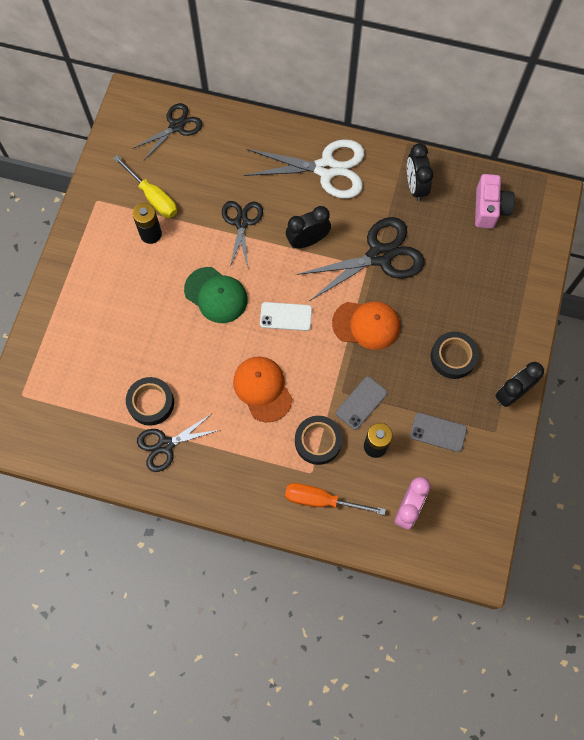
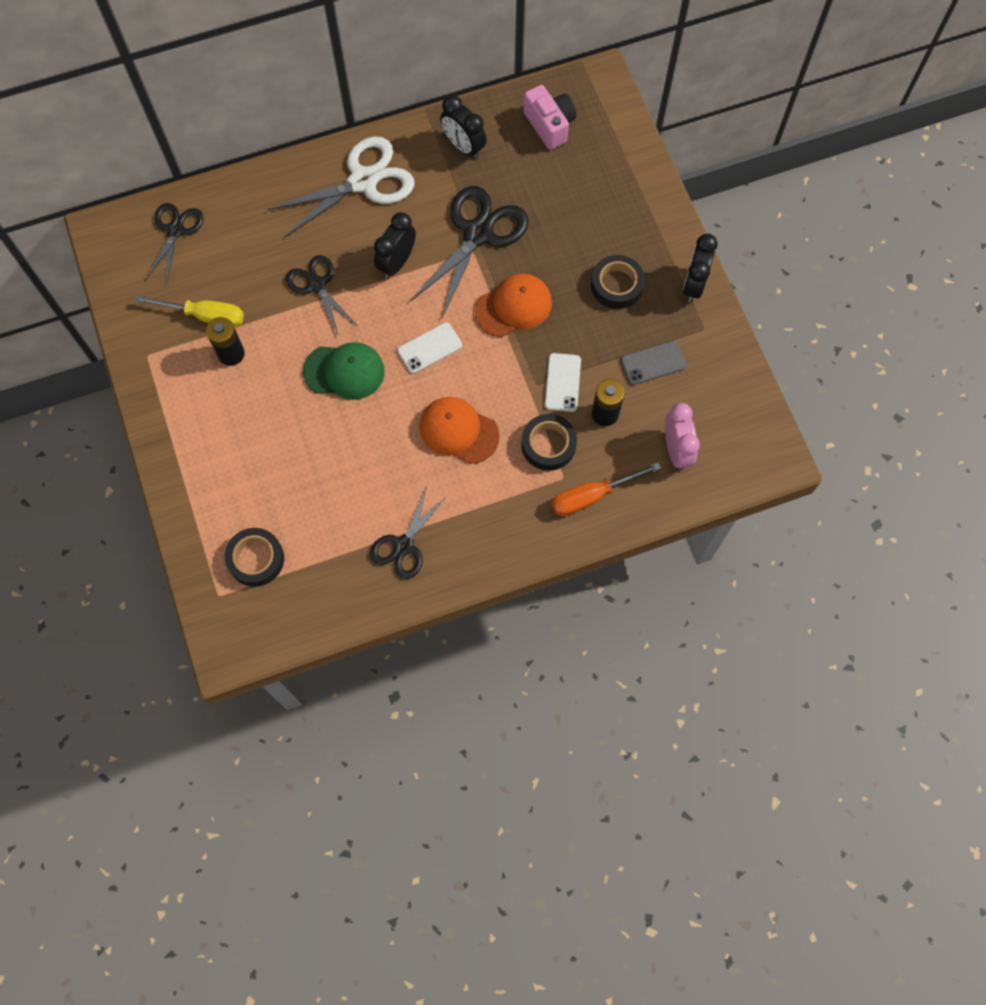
camera: 35 degrees left, 0 degrees up
(151, 403) = (358, 516): black tape -> black tape (256, 559)
(361, 403) = (562, 382): grey phone -> white phone

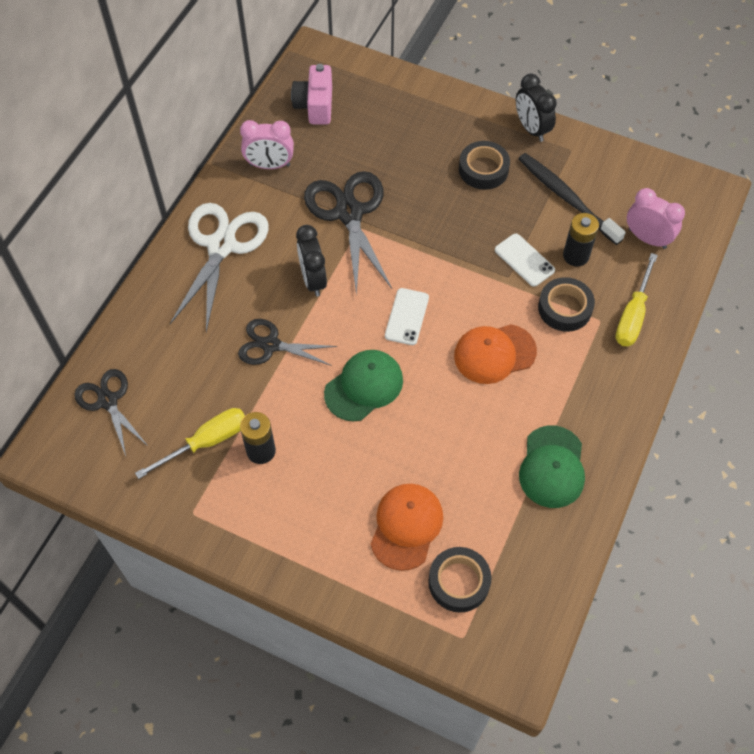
camera: 45 degrees left, 10 degrees down
(403, 545) = (552, 467): black scissors -> green cap
(464, 146) = (270, 165): black clock -> pink clock
(513, 307) = (432, 240): orange cap -> orange cap (406, 526)
(550, 125) = (315, 106): pink camera -> pink camera turned 105 degrees counterclockwise
(592, 496) = (633, 315): orange screwdriver -> yellow screwdriver
(653, 363) = (566, 198): grey phone -> black toothbrush

